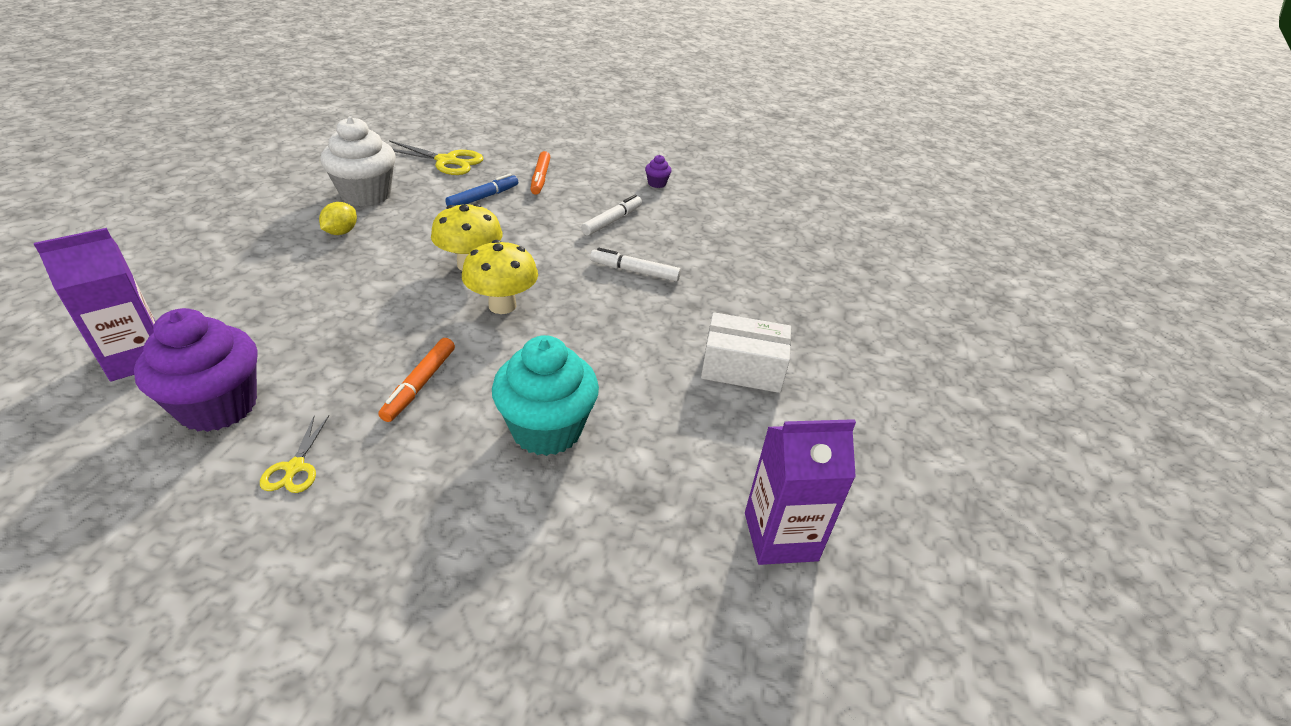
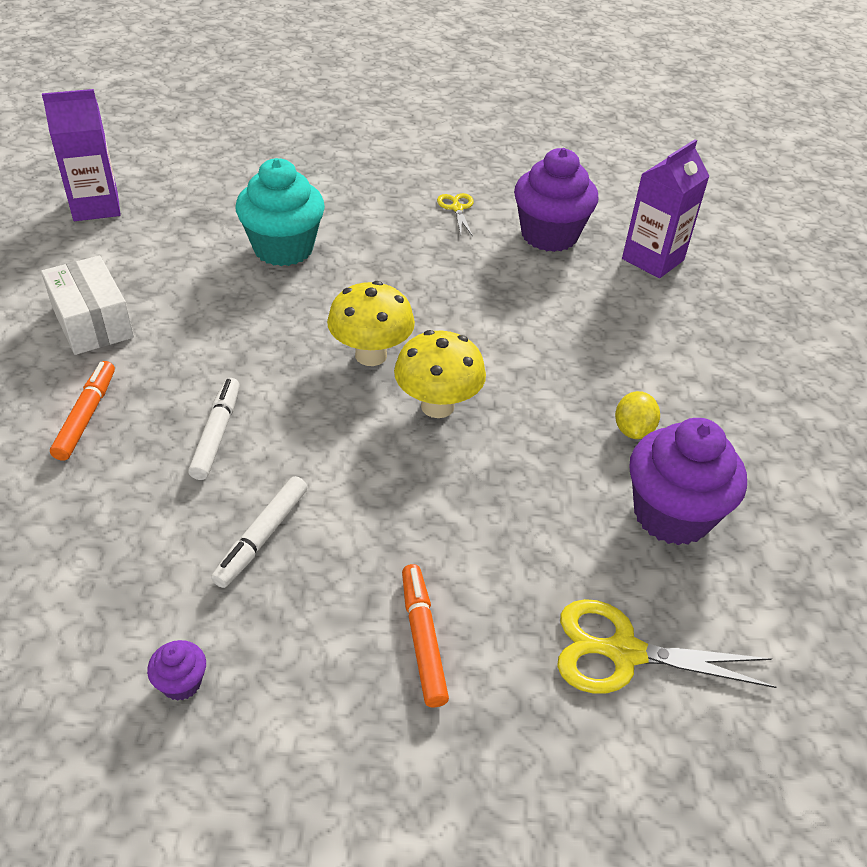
camera: 170 degrees right, 5 degrees up
(366, 195) = (671, 515): white cupcake -> purple cupcake
(419, 384) = (407, 268): orange marker -> orange marker (86, 416)
(483, 197) = (494, 550): blue marker -> none
(634, 271) = (217, 434): white marker -> white marker turned 90 degrees counterclockwise
(742, 368) = (92, 322): white box -> white box turned 60 degrees clockwise

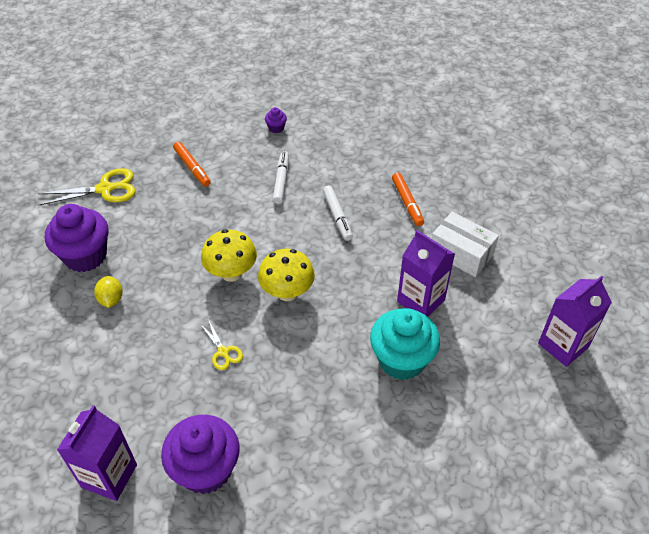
camera: 160 degrees right, 5 degrees up
(205, 291) = (421, 301): none -> purple carton
(457, 208) = (298, 472): yellow scissors -> yellow scissors (223, 352)

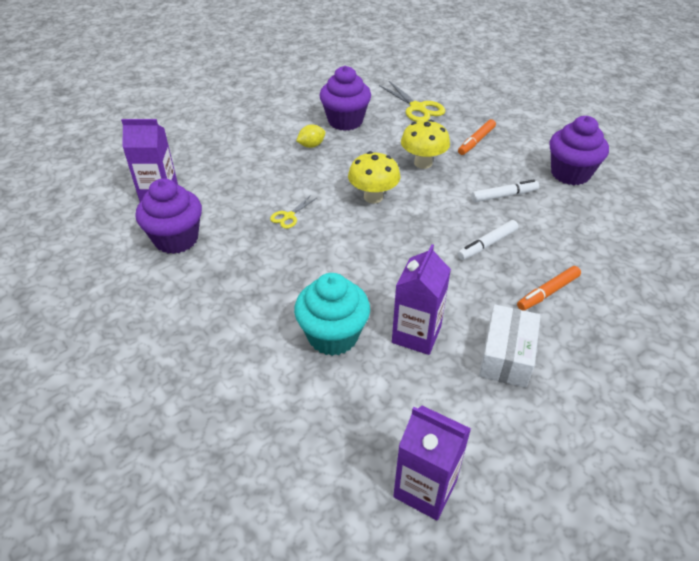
camera: 70 degrees right, 5 degrees down
(276, 128) = (570, 173): purple cupcake -> purple cupcake, size x2.37
(287, 293) = (371, 236): yellow mushroom -> yellow mushroom (423, 163)

